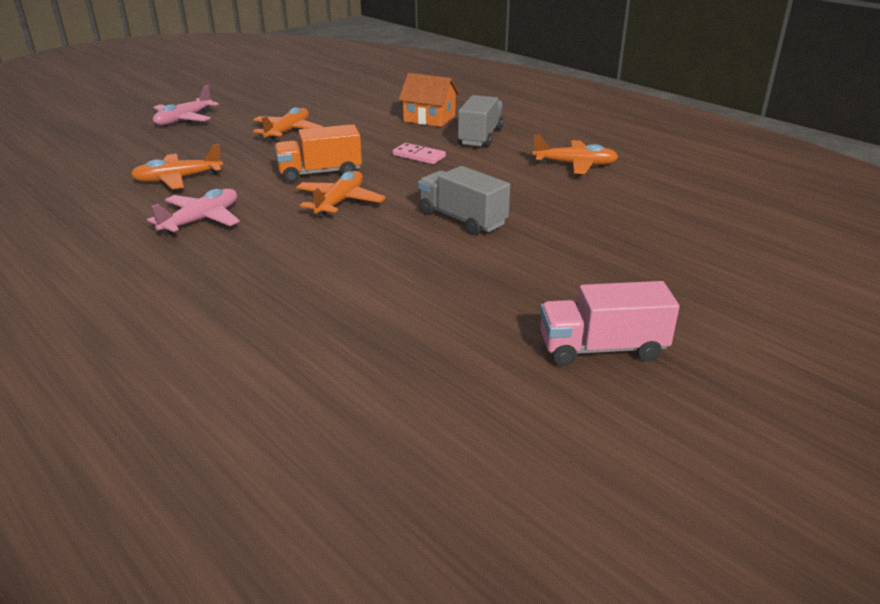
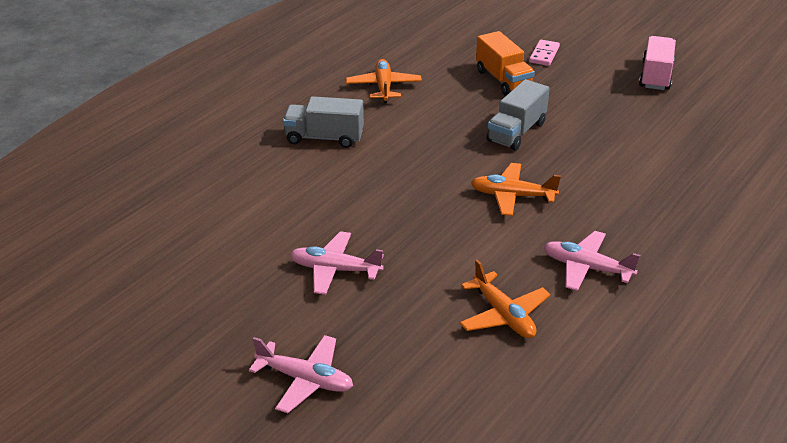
camera: 100 degrees left, 5 degrees up
(288, 132) = (335, 270): orange plane -> pink plane
(320, 173) = (451, 220): orange truck -> orange truck (503, 80)
(418, 156) = (387, 168): pink domino -> pink domino (544, 55)
(429, 118) = (270, 174): orange house -> none
(602, 348) = (655, 76): pink truck -> pink truck turned 150 degrees counterclockwise

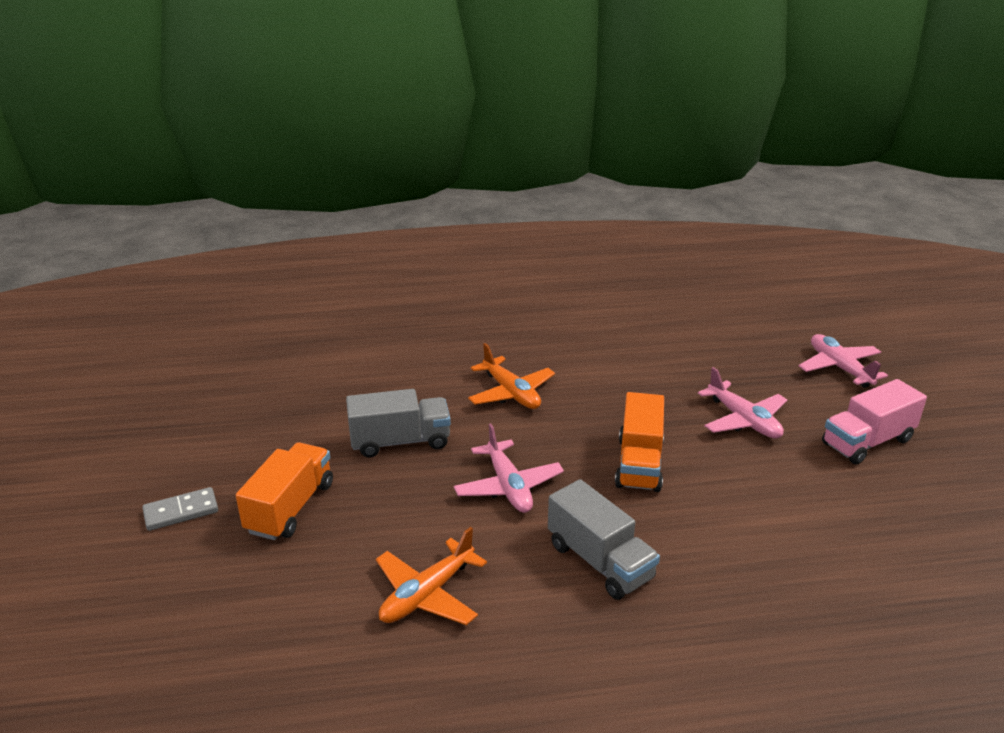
camera: 135 degrees left, 5 degrees down
(367, 197) = (639, 463): none -> orange truck
(503, 315) = (649, 333): orange plane -> none
(544, 55) = (181, 511): pink domino -> grey domino
(587, 268) = (547, 327): pink plane -> pink plane (508, 486)
(655, 76) = (164, 414): pink truck -> pink truck (867, 442)

